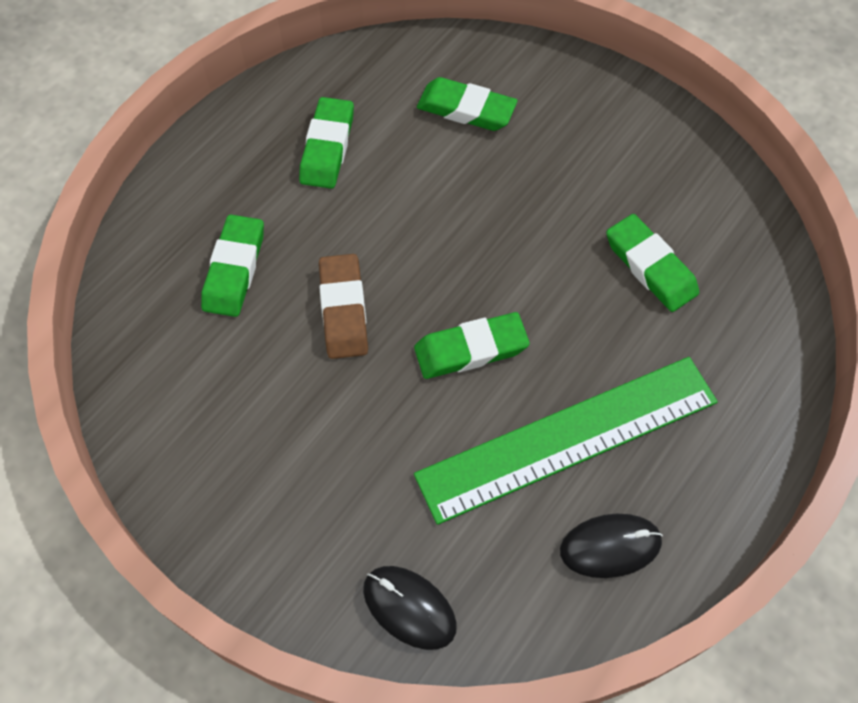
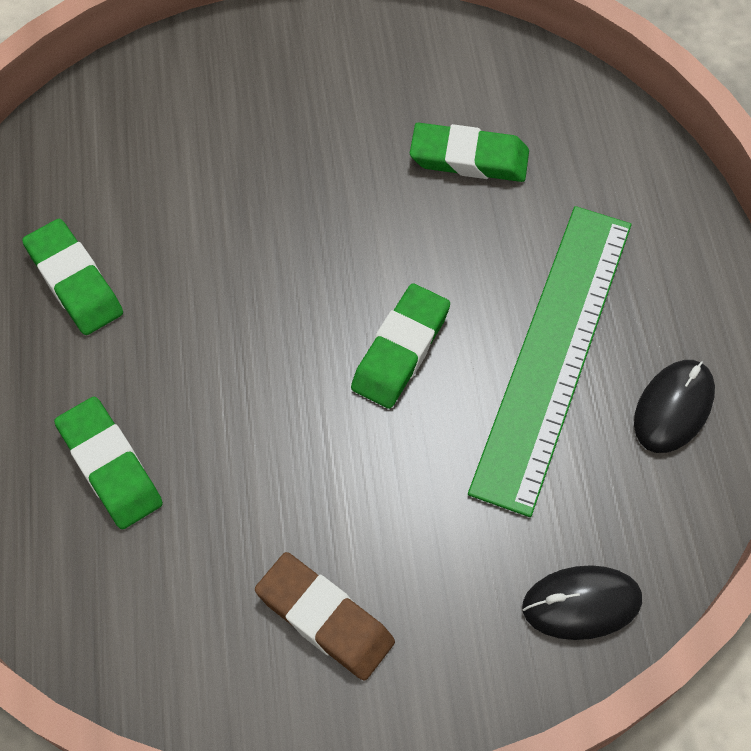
camera: 45 degrees left, 0 degrees up
(343, 310) = (254, 413): brown eraser -> brown eraser (325, 618)
(466, 109) = (169, 145): green eraser -> none

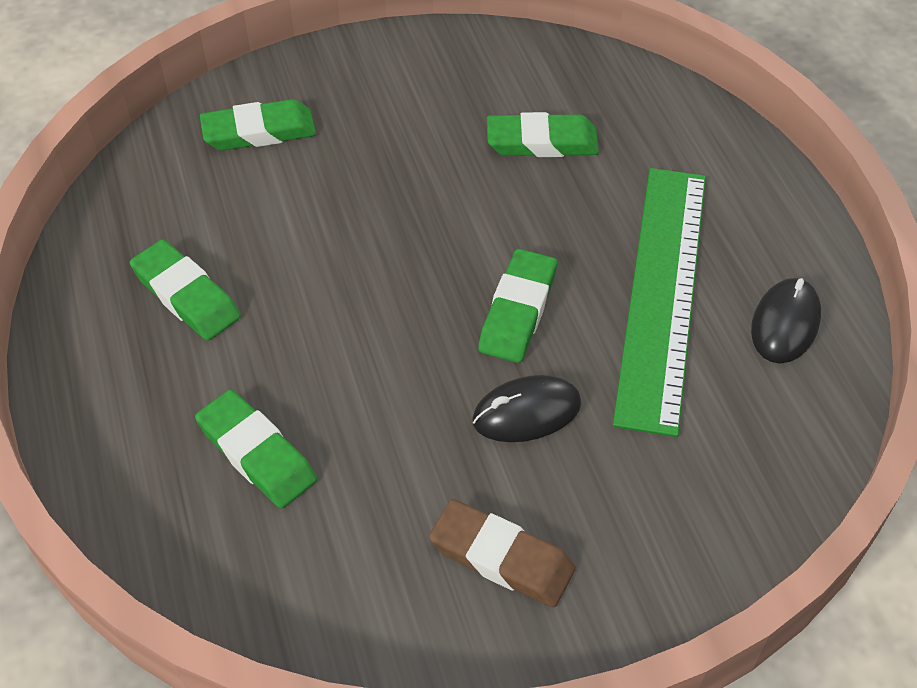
camera: 10 degrees left, 10 degrees down
(182, 105) = (259, 132): none -> green eraser
(581, 604) = (745, 505): black mouse -> black mouse (526, 412)

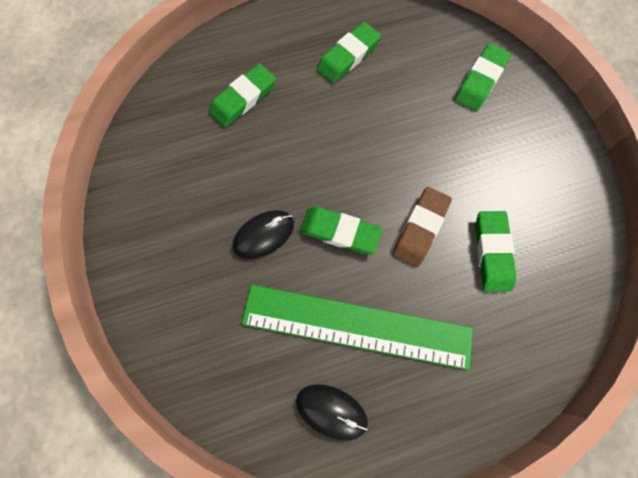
camera: 90 degrees right, 20 degrees up
(259, 132) = (480, 80): green eraser -> green eraser turned 45 degrees clockwise
(501, 558) = (170, 219): brown eraser -> brown eraser (420, 228)
(526, 412) = (264, 235): black mouse -> black mouse turned 75 degrees clockwise

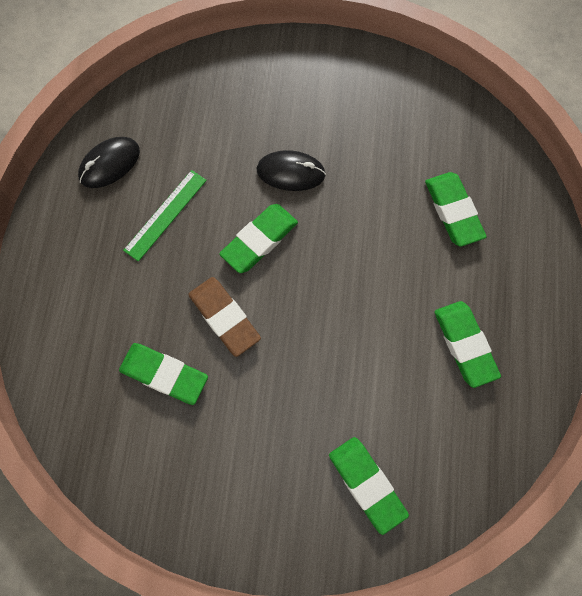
camera: 115 degrees right, 0 degrees up
(264, 235) = (291, 172): black mouse -> black mouse turned 75 degrees counterclockwise
(357, 326) = (165, 215): green ruler -> green ruler, size x0.48

